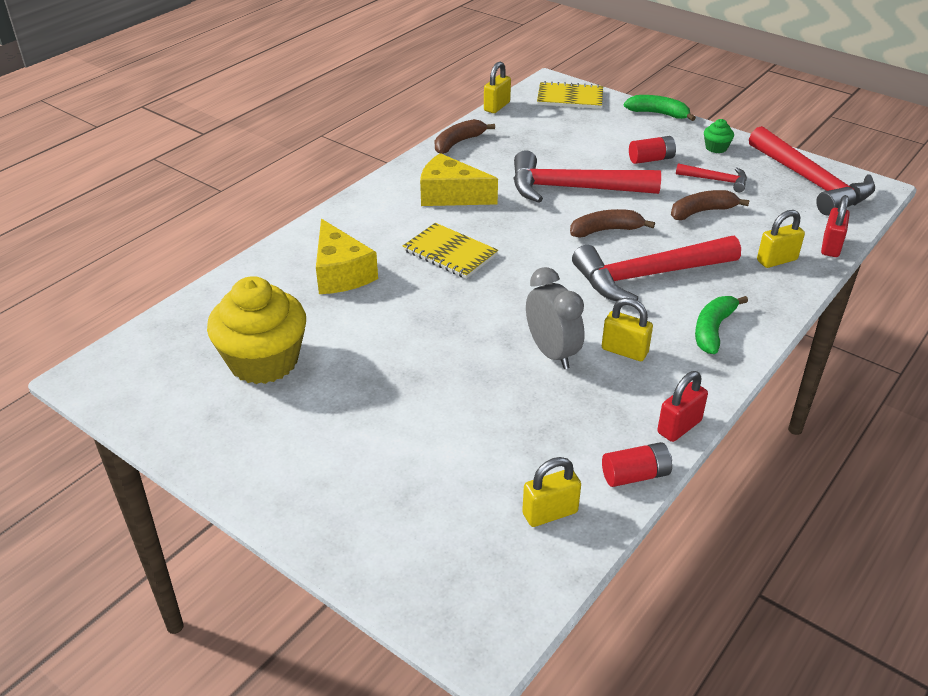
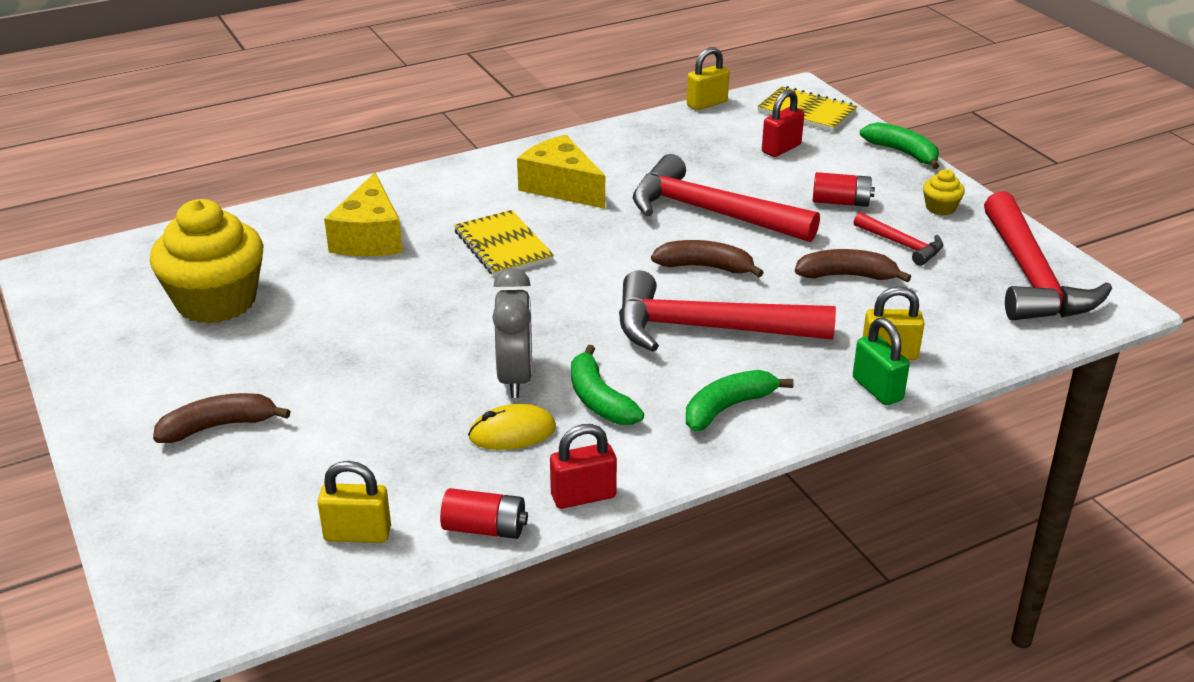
camera: 25 degrees right, 5 degrees down
(458, 143) = (624, 133): brown banana -> brown banana (219, 426)
(588, 395) = (512, 433): none -> yellow mouse
(624, 351) = (599, 399): yellow padlock -> green banana
(716, 148) = (940, 208): green cupcake -> yellow cupcake
(791, 287) = (877, 389): none -> green padlock
(831, 246) = (980, 357): red padlock -> red padlock (781, 148)

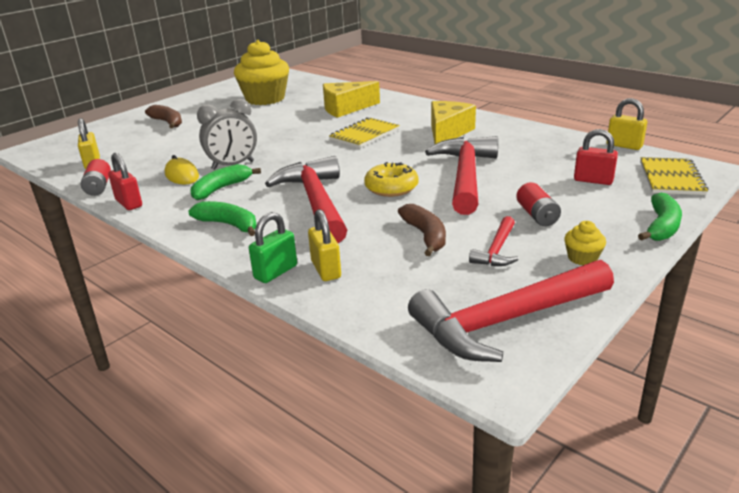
camera: 70 degrees right, 5 degrees down
(705, 267) = (391, 188): brown banana -> yellow donut

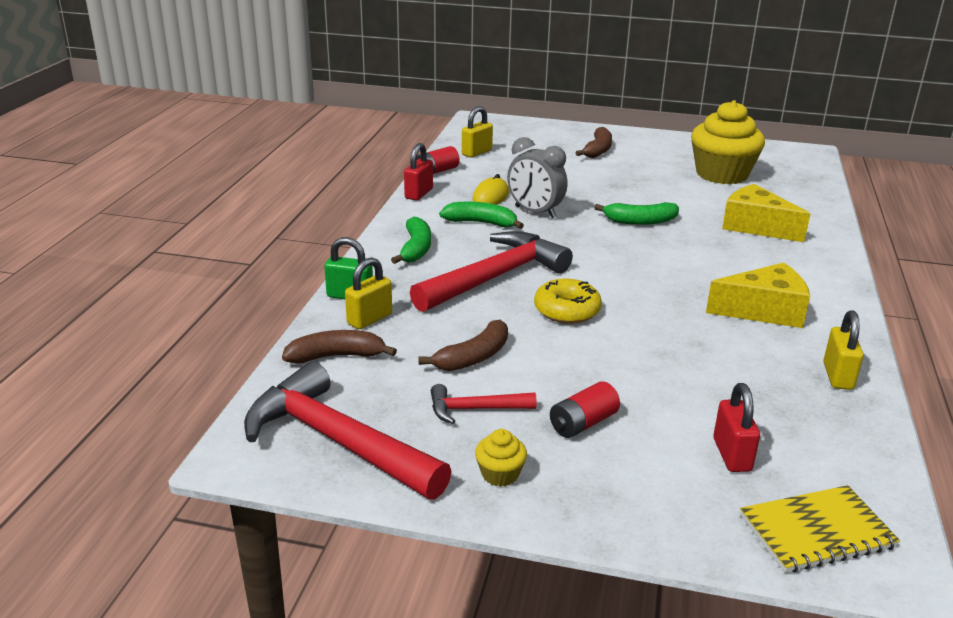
camera: 60 degrees right, 0 degrees up
(364, 135) = (691, 258): yellow notebook -> none
(373, 297) = (336, 356): none -> brown banana
(465, 176) = (644, 351): red hammer -> none
(624, 145) = (897, 470): yellow padlock -> yellow padlock (837, 376)
(661, 226) = (637, 534): green banana -> green banana (640, 221)

